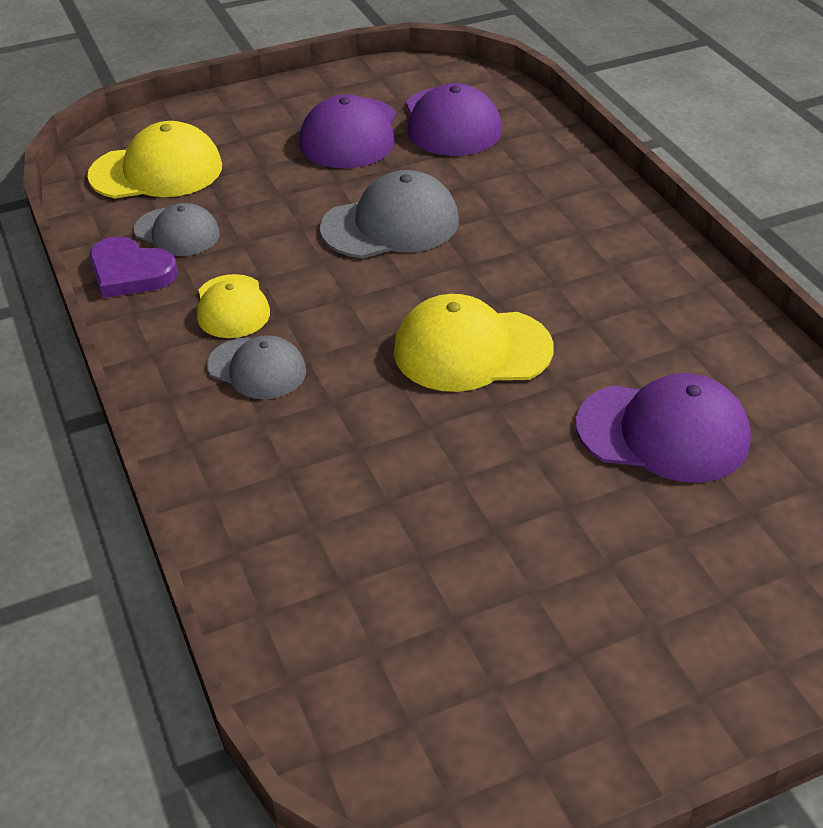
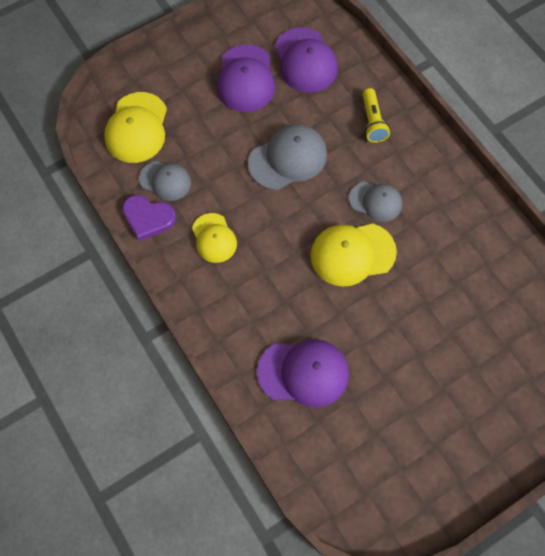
camera: 10 degrees left, 25 degrees up
(156, 171) = (137, 128): yellow cap -> yellow cap turned 120 degrees clockwise
(257, 368) = (240, 283): grey cap -> grey cap (375, 201)
(545, 195) = (372, 122): none -> yellow flashlight
(663, 432) = (459, 300): purple cap -> purple cap (303, 373)

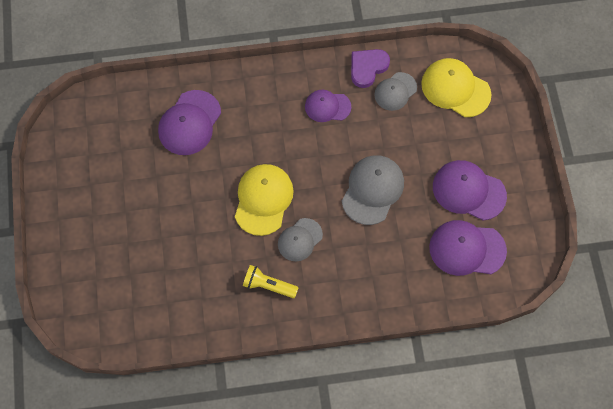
camera: 115 degrees right, 0 degrees up
(214, 238) = (327, 106): yellow cap -> purple cap
(288, 158) = (372, 190): grey cap -> grey cap turned 150 degrees counterclockwise
(372, 122) = (377, 275): yellow flashlight -> yellow flashlight (268, 285)

